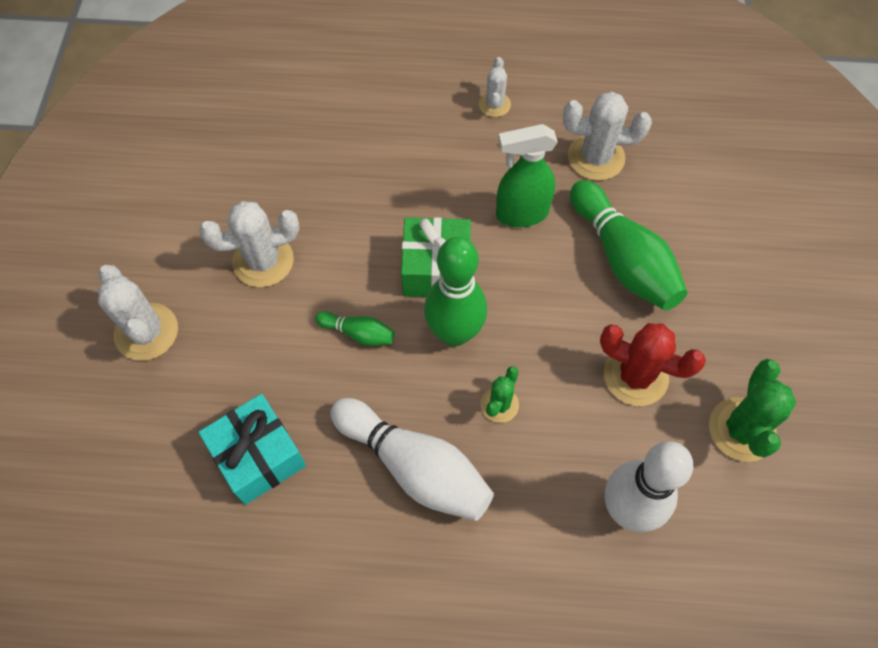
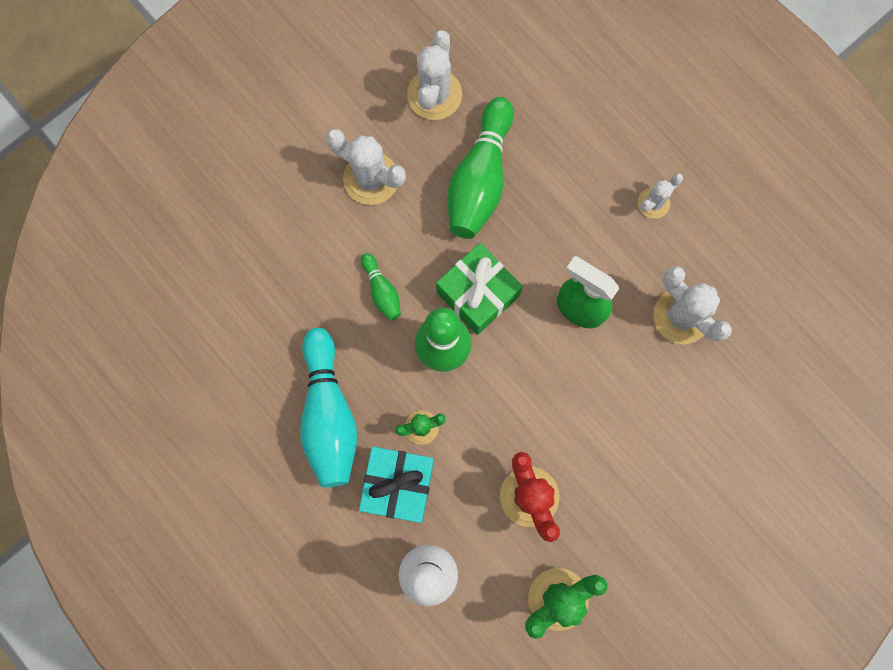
camera: 45 degrees right, 15 degrees up
(146, 332) = (253, 162): white cactus -> white cactus (434, 95)
(258, 456) = (244, 315): turquoise gift -> turquoise gift (398, 485)
(414, 467) = (329, 414): white bowling pin -> turquoise bowling pin
(623, 258) = (613, 409): green bowling pin -> green bowling pin (480, 179)

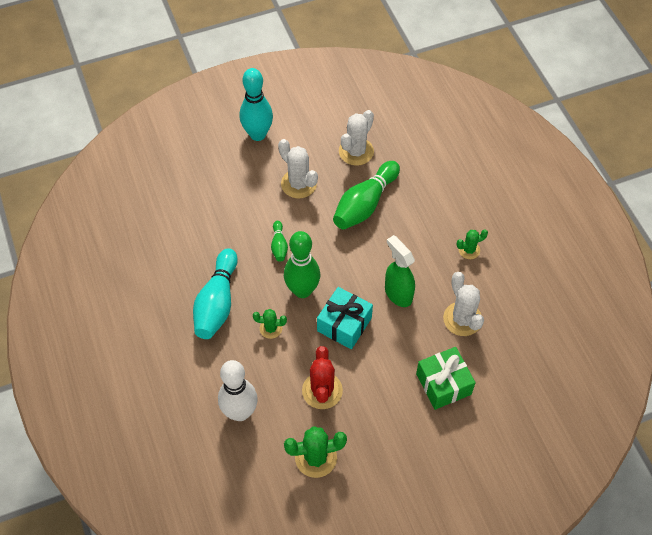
camera: 20 degrees right, 20 degrees down
(277, 115) = (258, 134): none -> turquoise bowling pin
(398, 485) = (242, 356): turquoise gift -> turquoise gift (344, 324)
(478, 294) = (337, 266): green gift -> green gift (443, 384)
(653, 203) = (469, 250): white cactus -> green cactus

